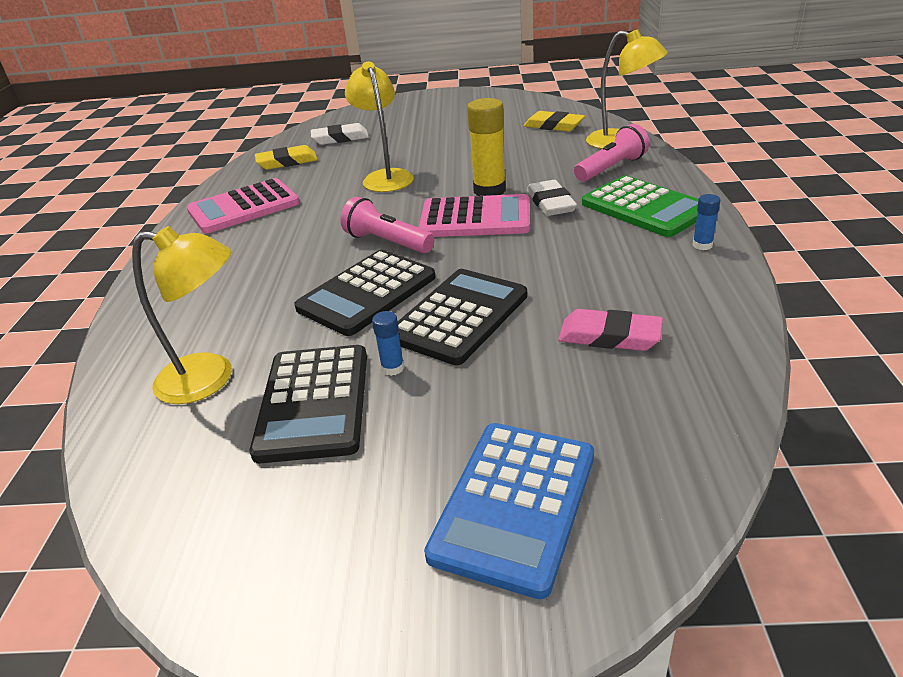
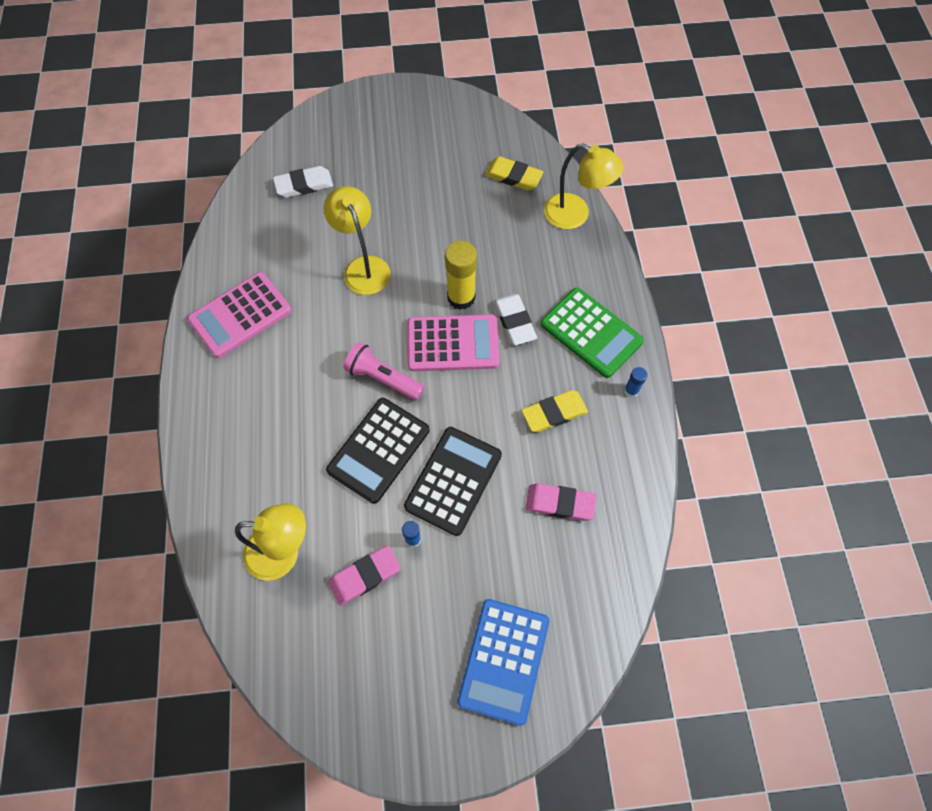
camera: 10 degrees left, 30 degrees up
(287, 162) = (260, 230): yellow eraser -> yellow eraser (554, 413)
(314, 403) = (365, 576): black calculator -> pink eraser
(611, 168) = (565, 264): pink flashlight -> none

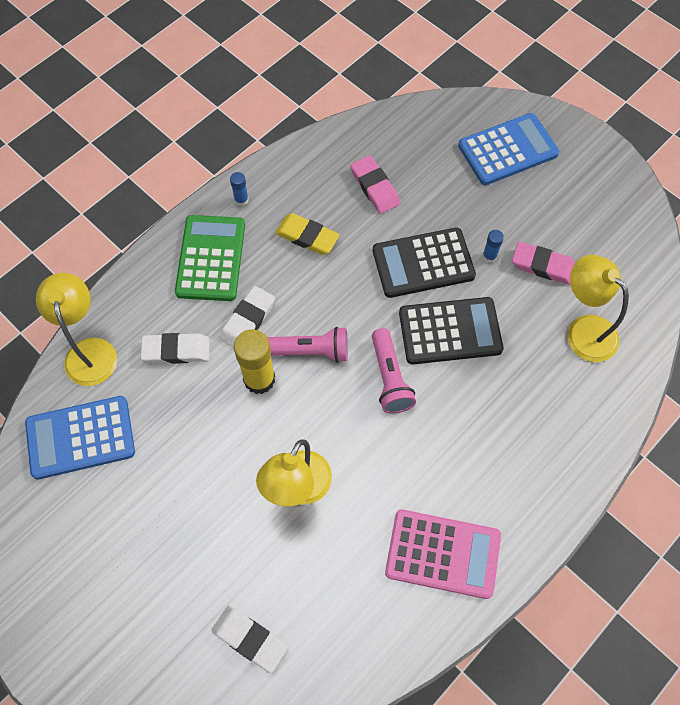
camera: 130 degrees left, 0 degrees up
(453, 343) = (310, 351): pink calculator -> pink flashlight
(513, 176) = (80, 438): yellow eraser -> blue calculator
(530, 263) = (176, 350): none -> white eraser

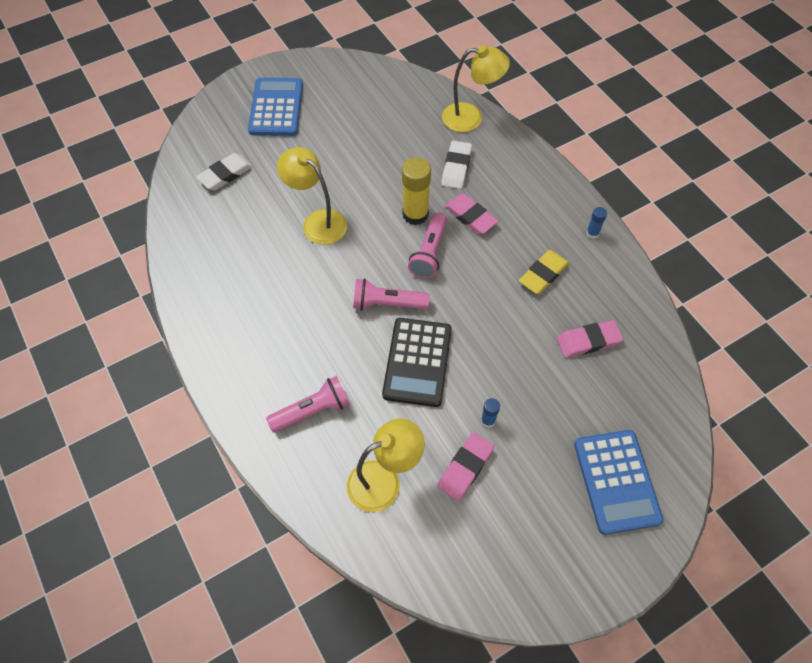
camera: 105 degrees right, 5 degrees down
(80, 438) = (403, 106): blue calculator -> blue calculator (276, 107)
(210, 258) = (536, 202): green calculator -> none
(248, 320) = (470, 216): white eraser -> pink eraser
(423, 263) = (493, 360): black calculator -> none
(443, 553) = (230, 302): pink calculator -> none
(540, 417) = (312, 410): none -> pink flashlight

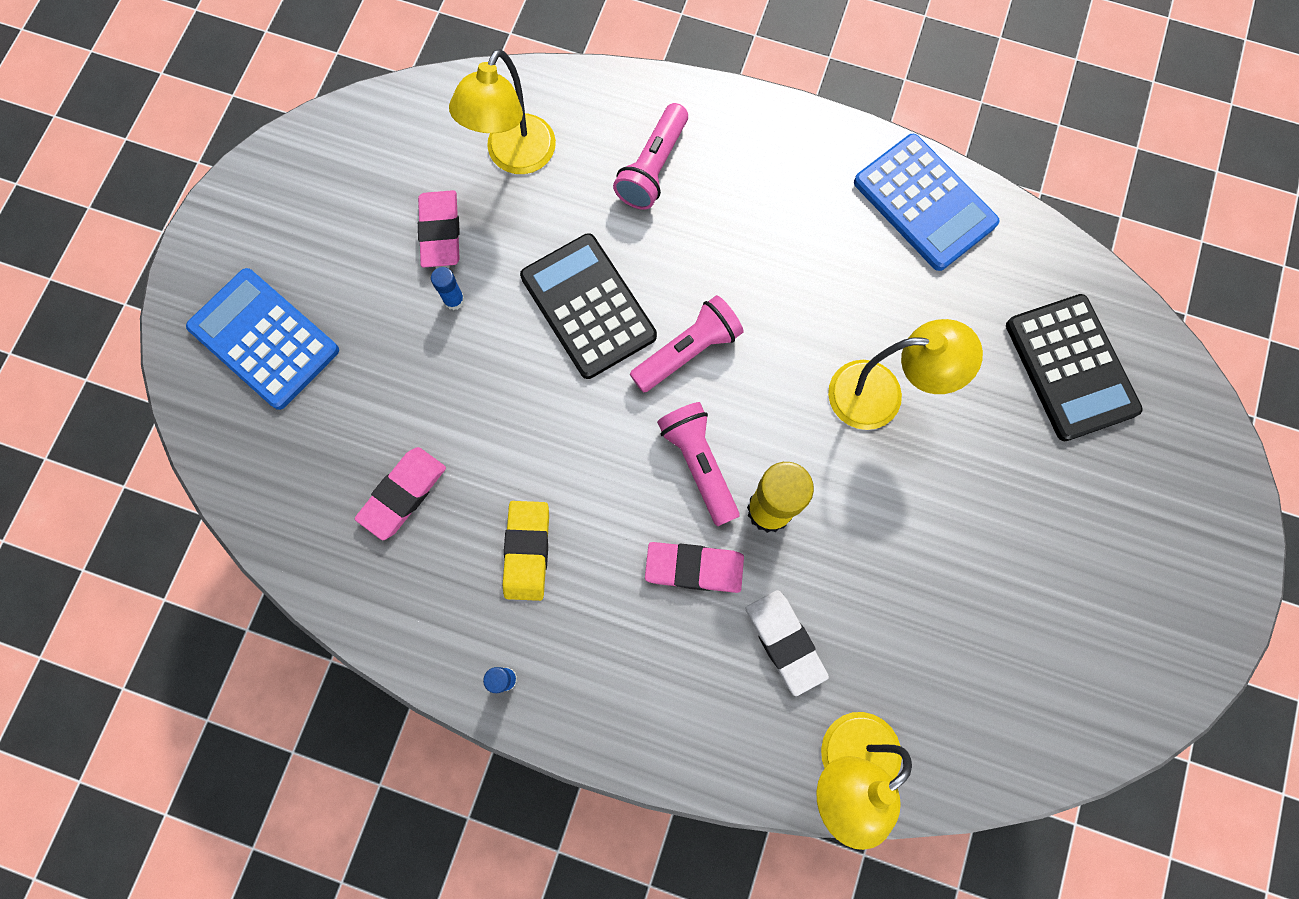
camera: 140 degrees right, 15 degrees up
(225, 174) = (1071, 367): white eraser -> black calculator
(276, 107) = (1136, 535): blue calculator -> blue calculator (924, 203)

